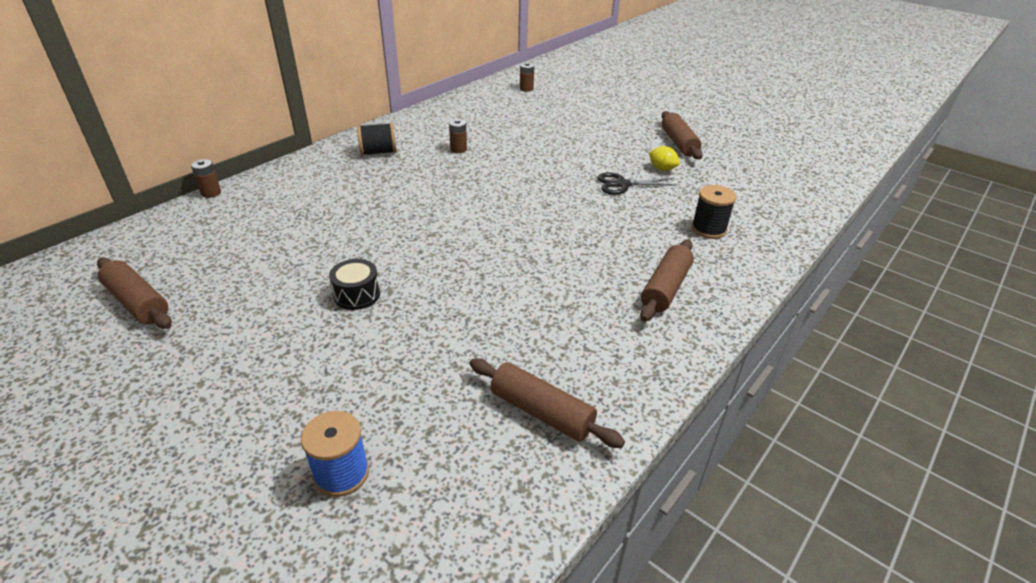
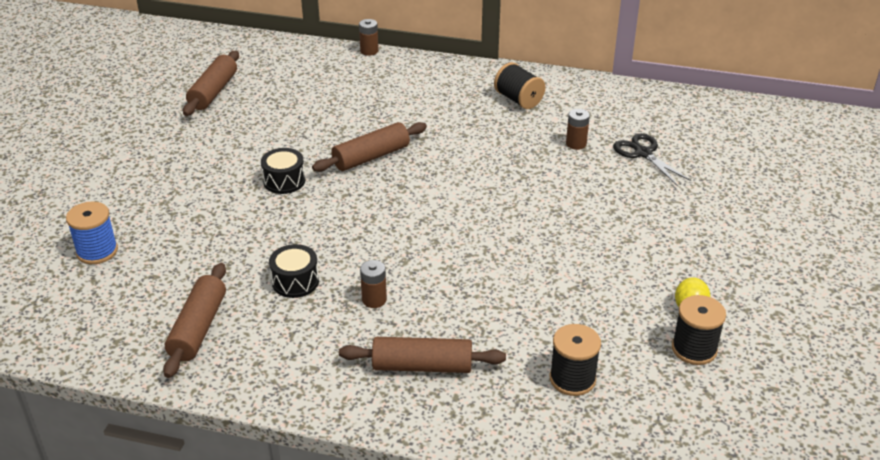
camera: 65 degrees right, 0 degrees up
(515, 327) = (295, 281): none -> black drum
(526, 89) = (792, 138): brown battery -> brown battery (374, 300)
(622, 184) = (615, 283): black scissors -> black scissors (643, 153)
(679, 143) = (784, 308): brown rolling pin -> brown rolling pin (371, 157)
(700, 180) = (694, 349): none -> black spool

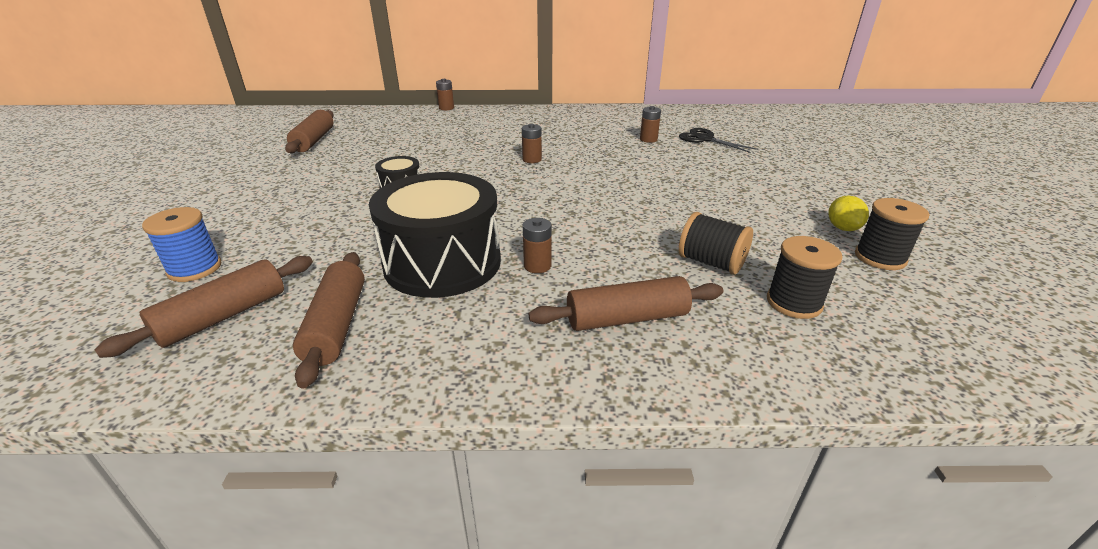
camera: 15 degrees left, 5 degrees down
(295, 281) = (442, 263): black drum -> black drum, size x2.19
(371, 157) = (478, 164): brown rolling pin -> brown rolling pin (223, 316)
(429, 158) = (532, 159): none -> brown battery
(518, 100) = (584, 121): black spool -> black spool (711, 262)

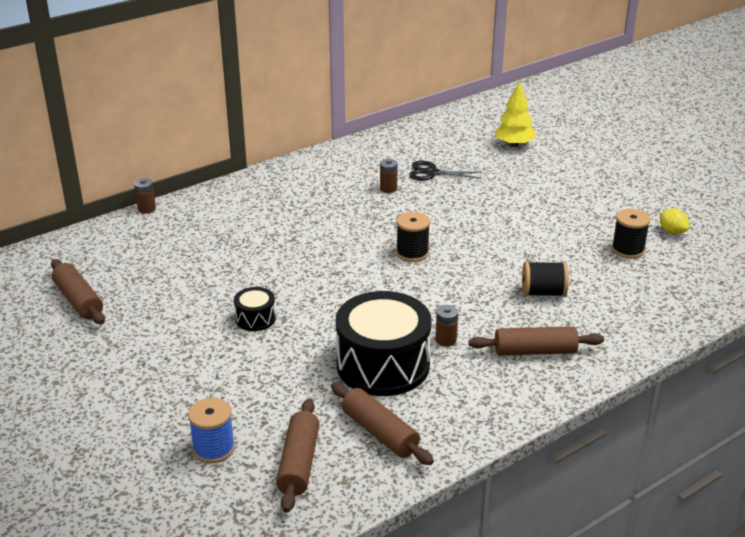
camera: 35 degrees left, 0 degrees up
(532, 159) = (321, 247): brown battery -> none
(627, 318) = (535, 351): brown rolling pin -> brown rolling pin turned 45 degrees clockwise
(794, 303) = (608, 302): black spool -> black spool (412, 253)
(817, 140) = (514, 145): none -> yellow tree
(842, 228) = (593, 233): yellow lemon -> yellow lemon (672, 232)

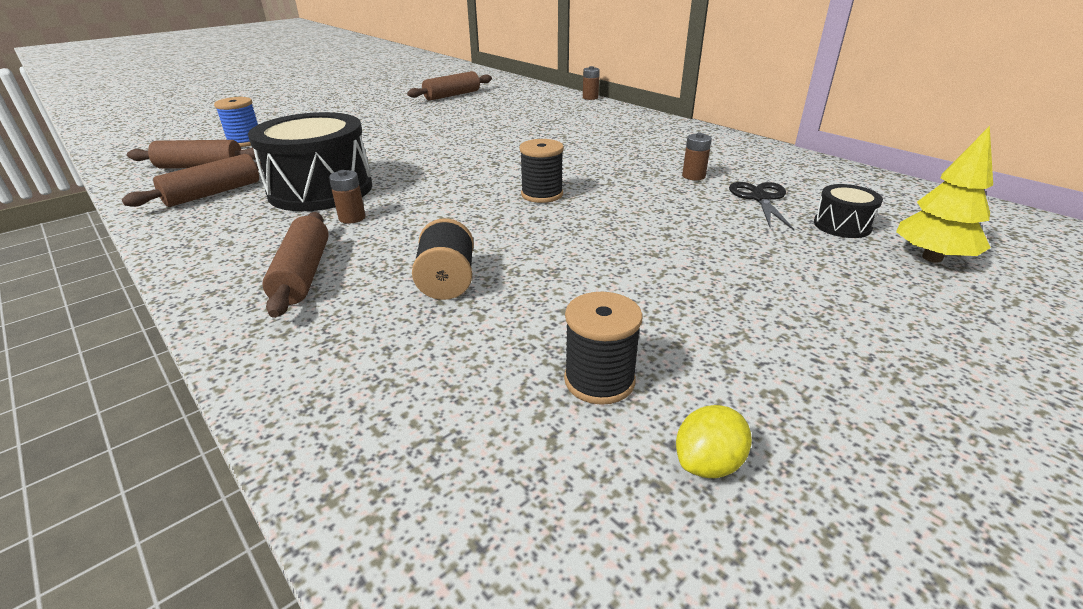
camera: 85 degrees right, 0 degrees up
(255, 318) = (417, 140): black drum -> black drum (842, 225)

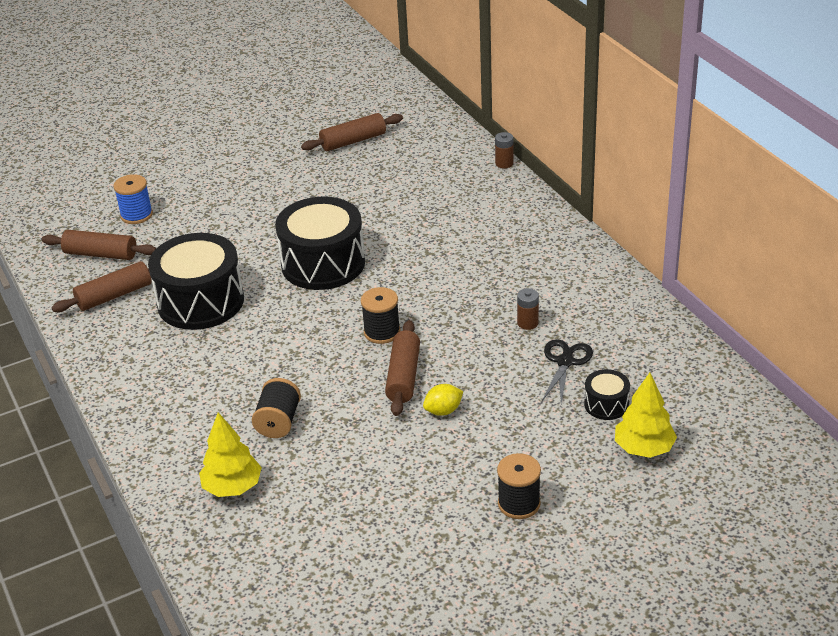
camera: 15 degrees right, 5 degrees up
(303, 274) = (182, 400): brown rolling pin -> brown rolling pin (403, 376)
(352, 218) = (222, 343): brown battery -> none
(397, 368) = (232, 487): none -> yellow tree
(453, 156) = (323, 263): none -> black drum
(599, 380) = (346, 512): black spool -> black spool (519, 503)
(708, 463) = (378, 568): yellow lemon -> yellow lemon (443, 411)

